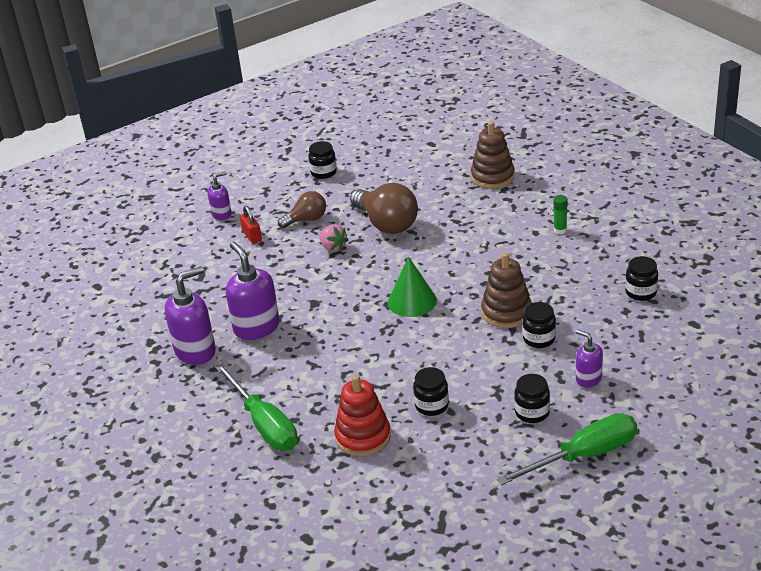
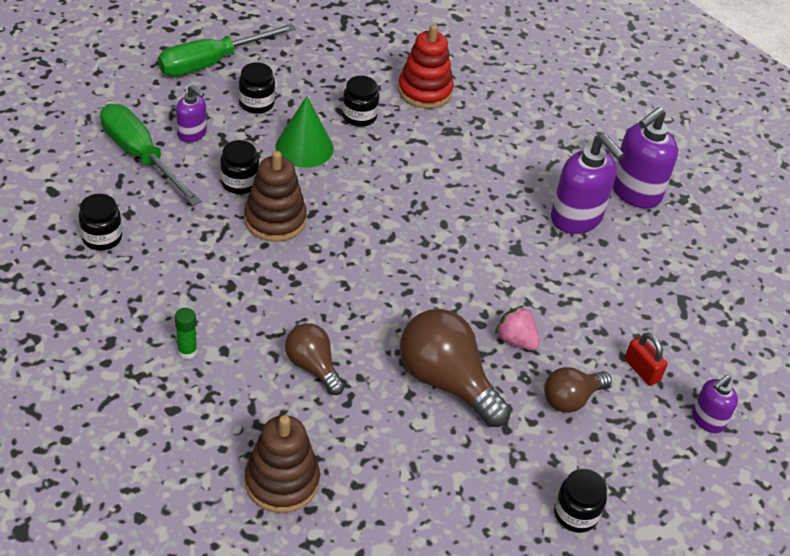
camera: 165 degrees right, 10 degrees up
(264, 424) = (526, 109): green screwdriver -> green screwdriver (140, 156)
(412, 301) = (393, 243): green cone -> green cone (304, 147)
(475, 227) = (313, 366): none -> brown light bulb

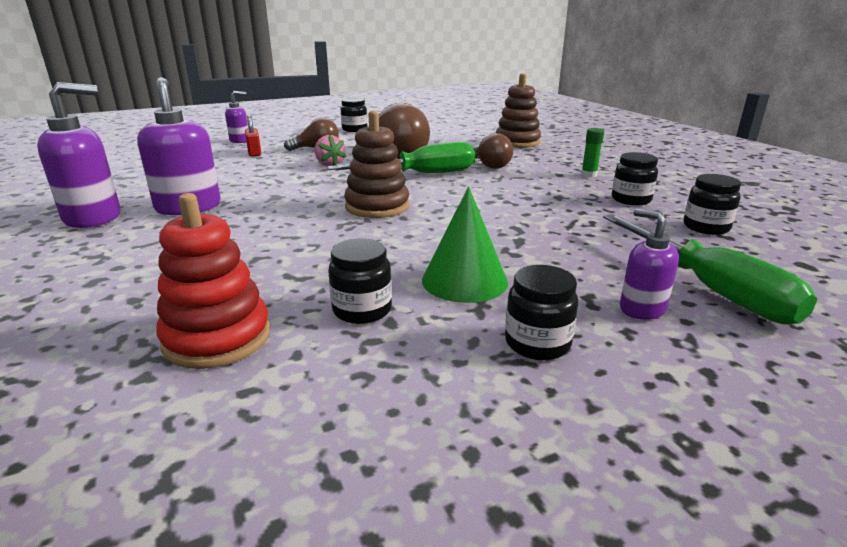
camera: 160 degrees left, 20 degrees down
(211, 63) = (650, 440): green screwdriver -> green screwdriver (421, 174)
(239, 182) = (557, 255): black jar -> black jar (631, 200)
(275, 220) = (513, 226): brown stacking toy -> brown stacking toy (377, 206)

